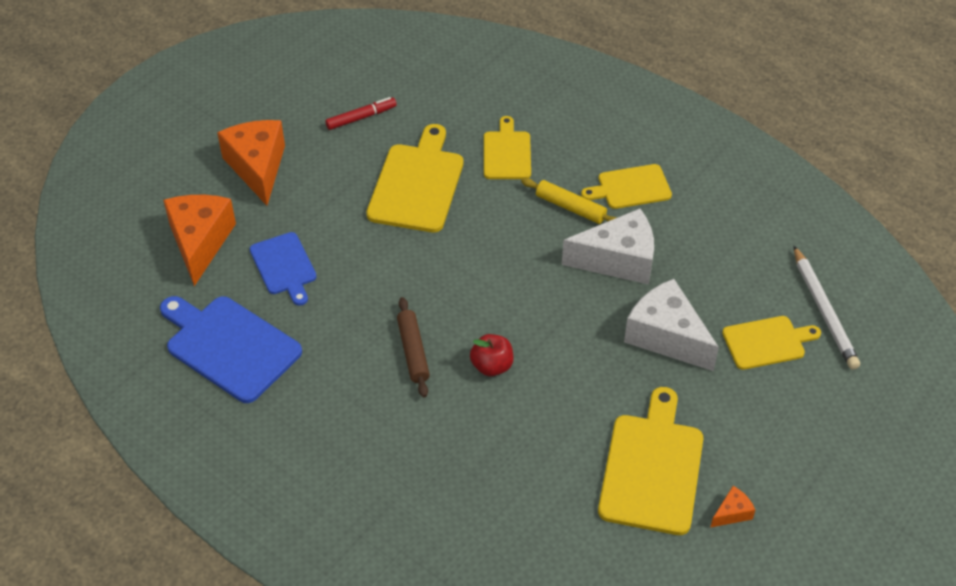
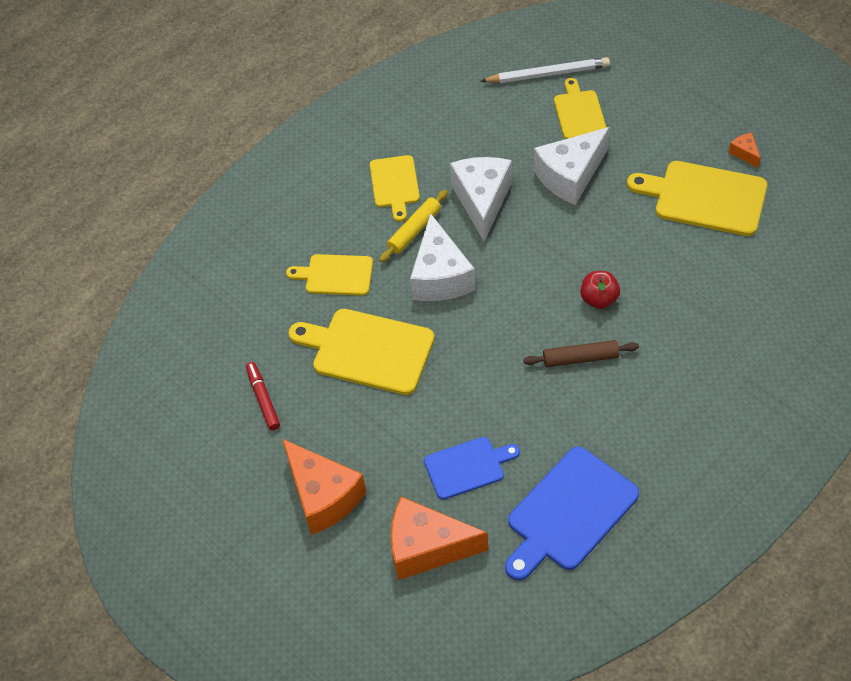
camera: 80 degrees left, 5 degrees up
(257, 167) = (323, 496): orange cheese -> orange cheese turned 120 degrees counterclockwise
(512, 232) = (440, 276): none -> white cheese

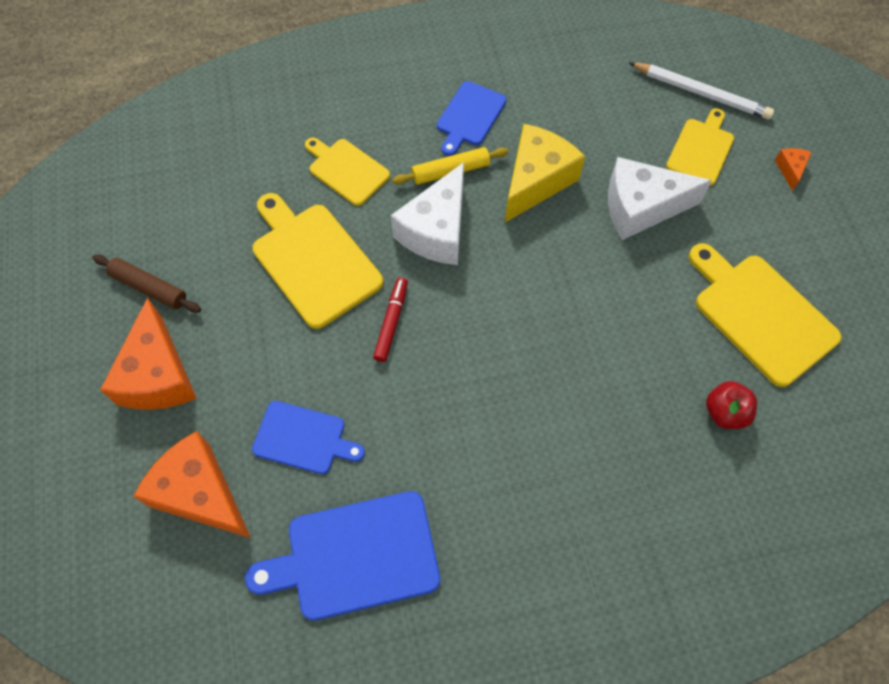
camera: 30 degrees right, 10 degrees up
(263, 399) = (189, 246): red marker -> red marker (391, 322)
(395, 184) = (470, 116): yellow cutting board -> blue cutting board
(482, 201) = (536, 181): white cheese -> yellow cheese
(580, 358) = (498, 401): brown rolling pin -> brown rolling pin (149, 288)
(599, 299) = (566, 352): red apple -> red apple (725, 412)
(744, 153) = (841, 293): orange cheese -> orange cheese (790, 169)

